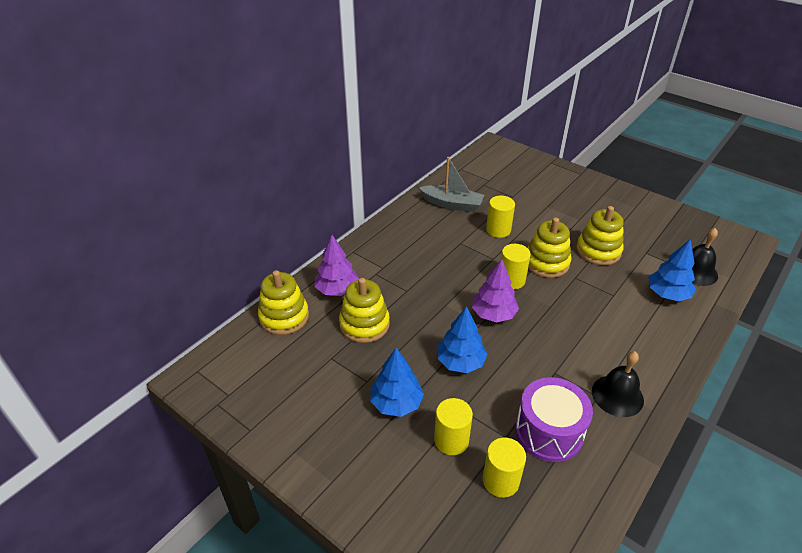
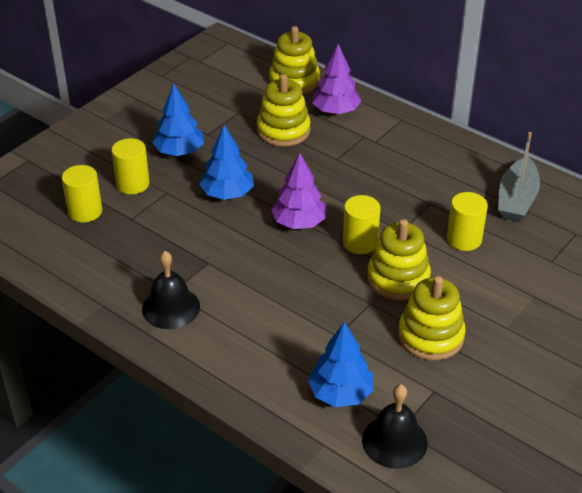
camera: 90 degrees right, 0 degrees up
(549, 432) = (132, 248): purple drum -> none

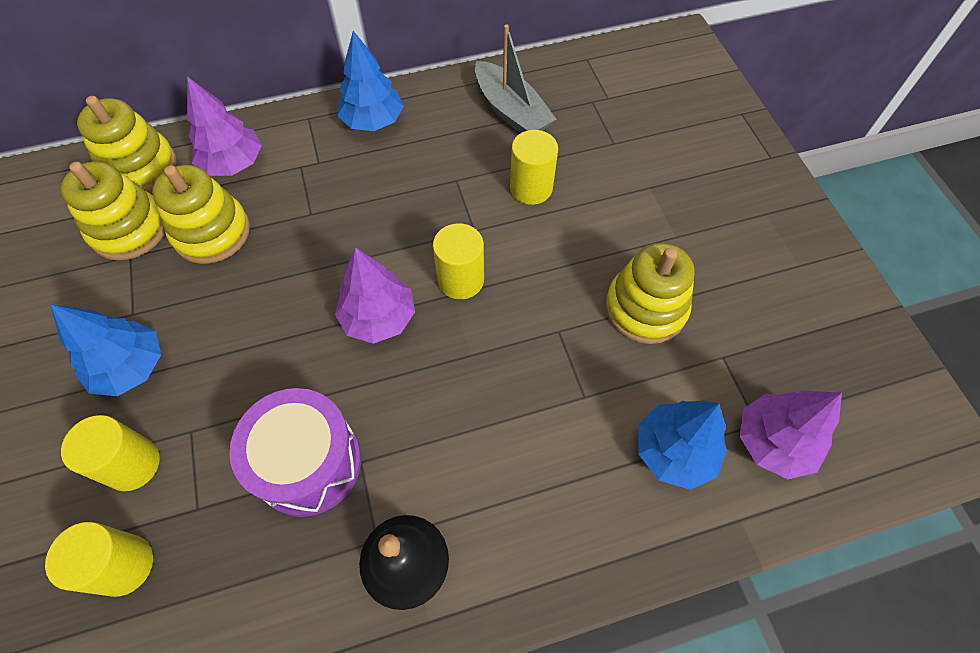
camera: 55 degrees left, 20 degrees up
(189, 243) = (308, 463): none -> purple drum
(227, 194) = (261, 361): blue tree -> blue tree (373, 121)
(394, 441) = (773, 442): black bell -> purple tree
(398, 278) = (542, 281): yellow stacking toy -> yellow stacking toy (129, 229)

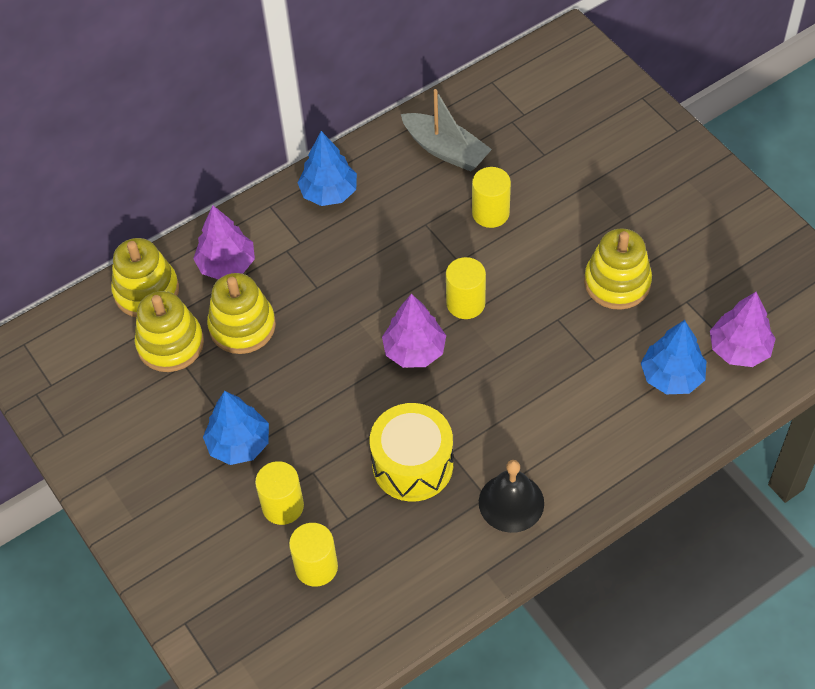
camera: 15 degrees left, 5 degrees down
(308, 463) = (412, 465): purple drum -> yellow drum

